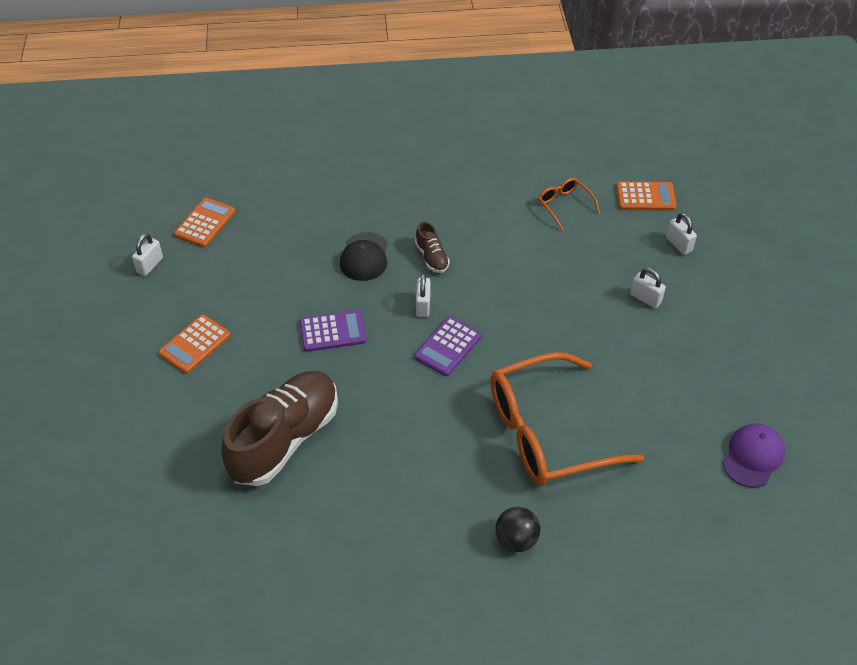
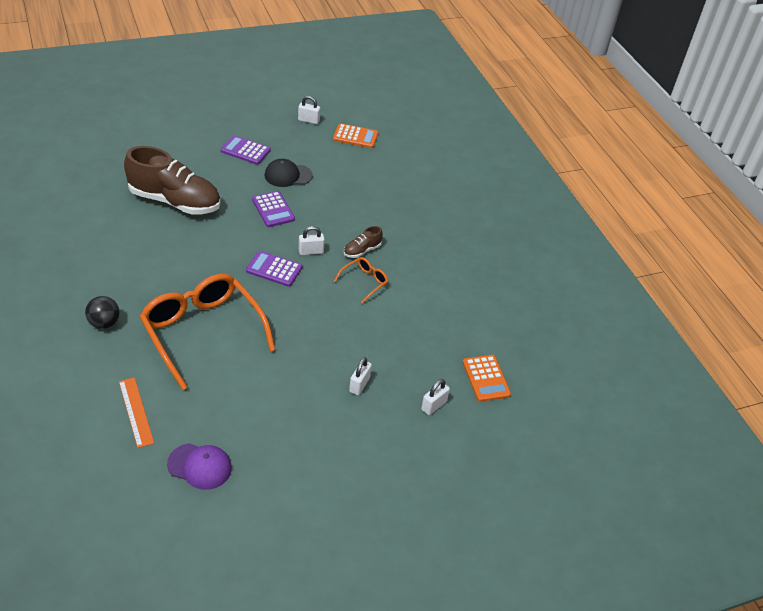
camera: 70 degrees right, 5 degrees down
(195, 344) = (245, 151): orange calculator -> purple calculator
(364, 257) = (350, 215): black cap -> black cap (288, 175)
(564, 205) = (451, 324): orange glasses -> orange glasses (364, 282)
(671, 513) = (136, 412): none -> orange ruler

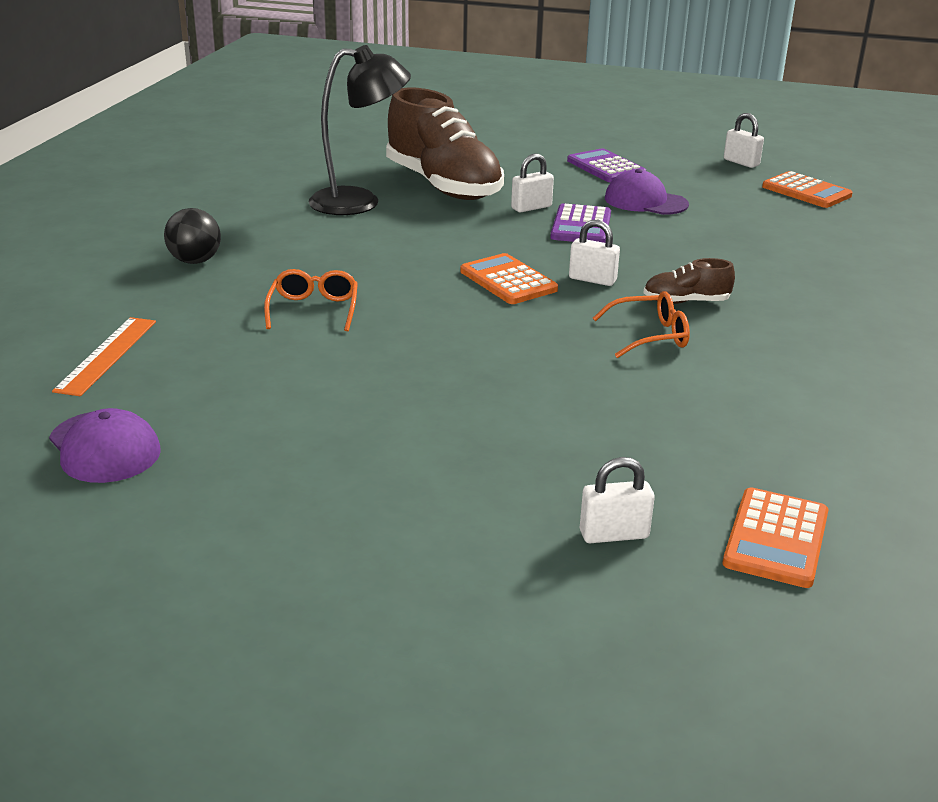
camera: 40 degrees right, 15 degrees down
(143, 235) = (359, 202): none -> black lamp
(203, 333) = (313, 310): orange glasses -> orange glasses, size x0.44
(274, 269) = (508, 280): purple calculator -> orange calculator
(288, 175) = (645, 201): black cap -> purple cap
(359, 385) = (495, 452): white padlock -> white padlock (531, 207)

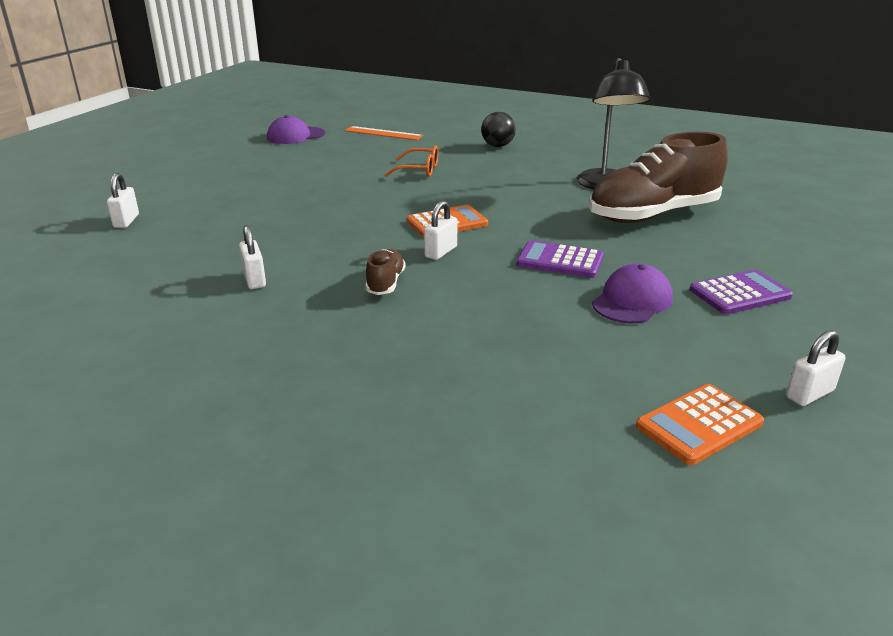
camera: 100 degrees right, 0 degrees up
(531, 207) = (604, 244): white padlock -> white padlock (254, 280)
(649, 336) = (334, 260): orange glasses -> none
(776, 538) = (75, 259): orange calculator -> none

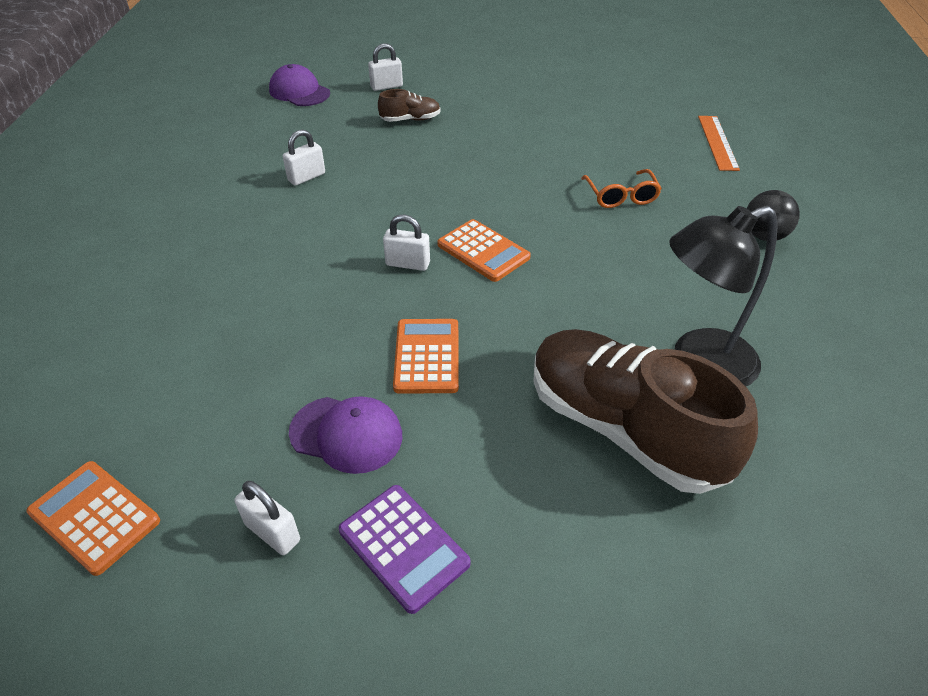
camera: 70 degrees right, 15 degrees up
(295, 136) = (651, 94): purple cap -> purple cap (299, 92)
(385, 283) = (325, 246): brown shoe -> brown shoe (410, 119)
(560, 261) = (427, 356): purple calculator -> orange calculator
(809, 394) = (158, 627): white padlock -> white padlock (272, 532)

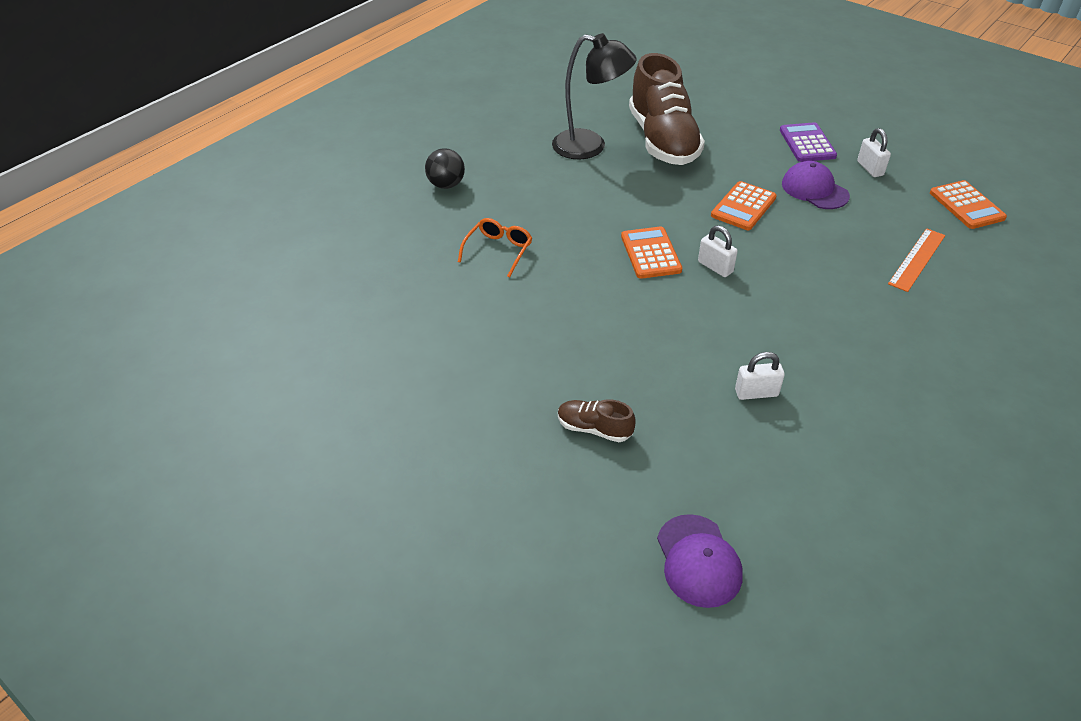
camera: 145 degrees left, 0 degrees up
(386, 86) = (576, 510): white padlock -> none
(717, 142) = (350, 261): orange ruler -> orange ruler (917, 259)

